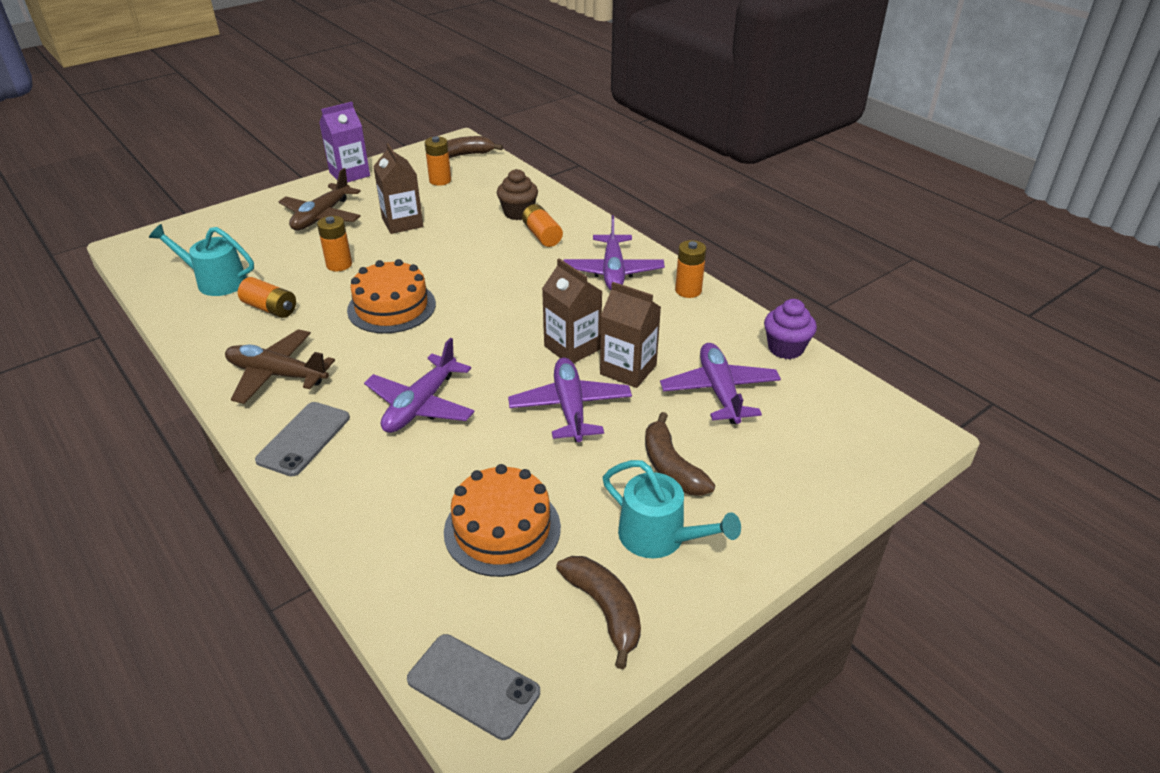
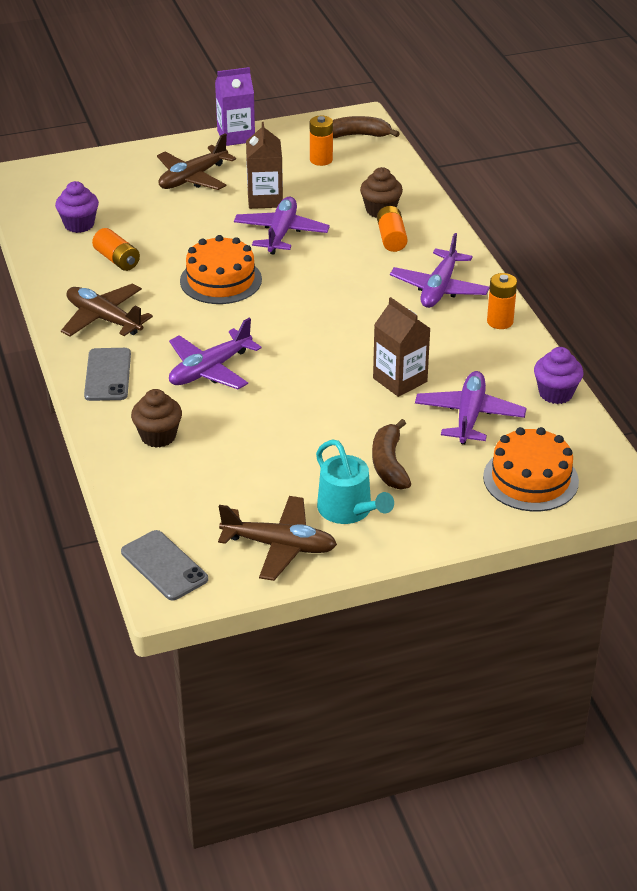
camera: 20 degrees right, 0 degrees up
(216, 281) = (79, 224): turquoise watering can -> purple cupcake
(304, 439) = (107, 375): grey phone -> grey phone turned 45 degrees counterclockwise
(339, 264) = (190, 230): orange battery -> none
(393, 501) = (158, 436): none -> brown cupcake
(502, 529) = (231, 475): orange cake -> orange cake (530, 479)
(570, 408) = (332, 400): purple plane -> purple plane (281, 233)
(572, 347) = (361, 350): brown carton -> none
(604, 610) = (279, 546): brown banana -> brown plane

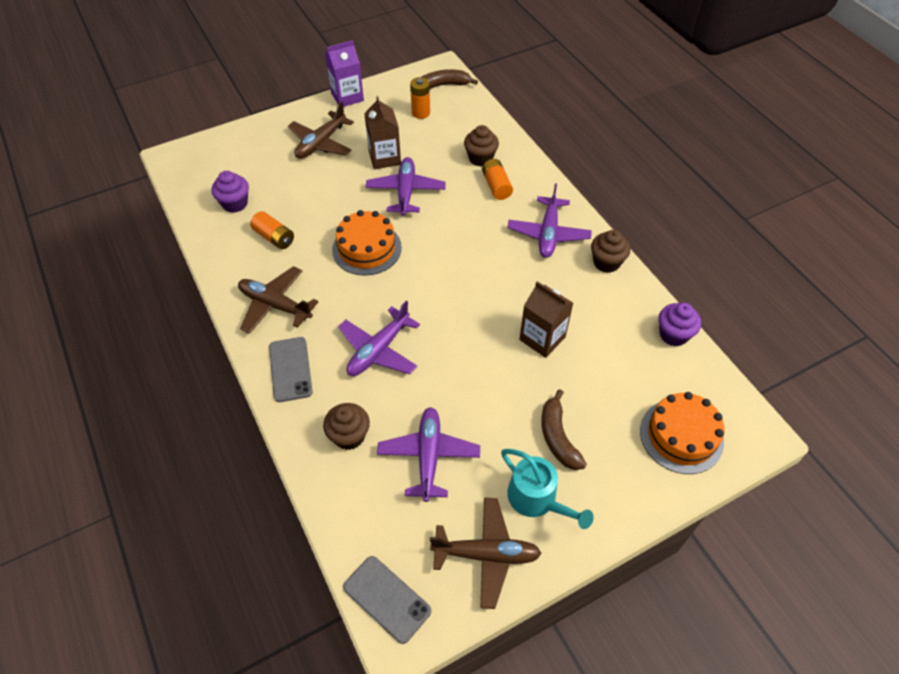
camera: 10 degrees left, 15 degrees up
(469, 416) = (610, 371): purple plane -> purple plane (428, 456)
(500, 321) = (606, 262): orange battery -> brown cupcake

